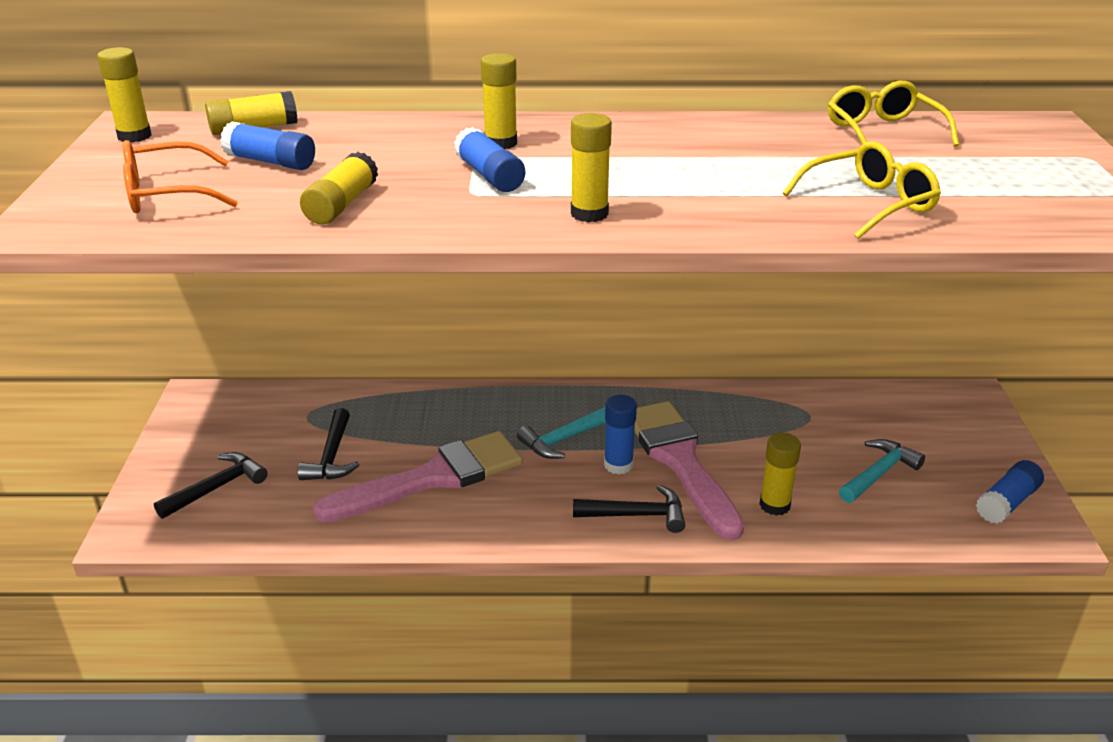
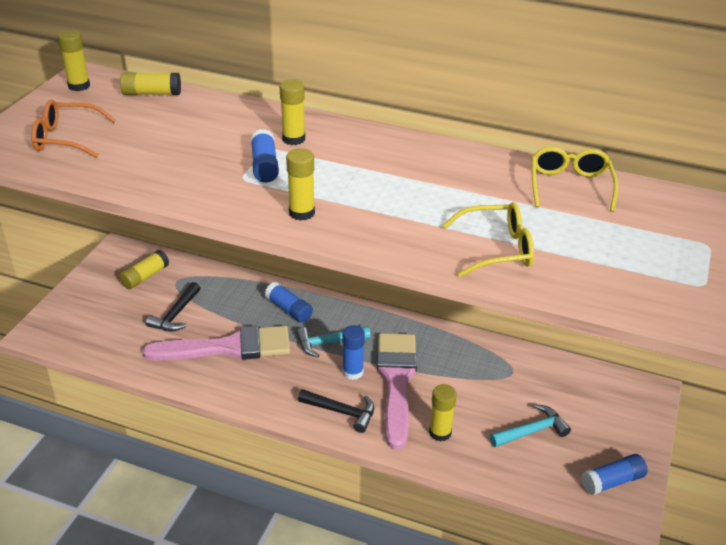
camera: 20 degrees right, 5 degrees up
(217, 487) = (98, 317): black hammer -> none
(271, 162) = (142, 125): blue glue stick -> blue glue stick (289, 309)
(342, 204) = (158, 170): yellow glue stick -> yellow glue stick (145, 276)

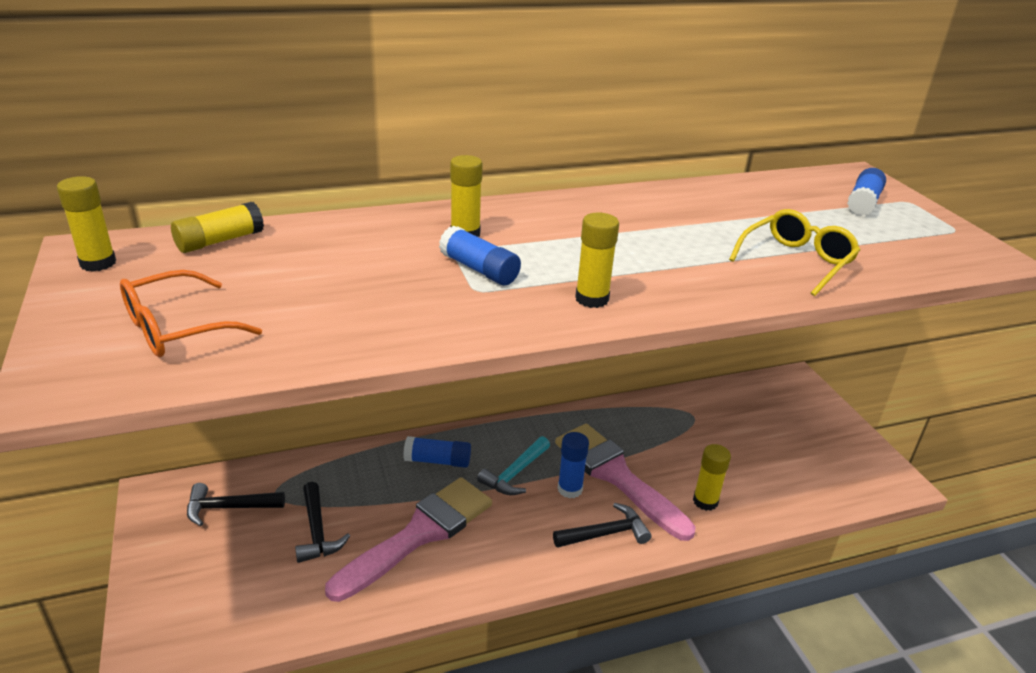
camera: 40 degrees left, 5 degrees down
(145, 276) = (228, 508): yellow glue stick -> black hammer
(532, 431) = (765, 457): turquoise hammer -> none
(570, 186) = (756, 193): yellow glasses -> none
(612, 481) = (861, 465): blue glue stick -> blue glue stick (863, 203)

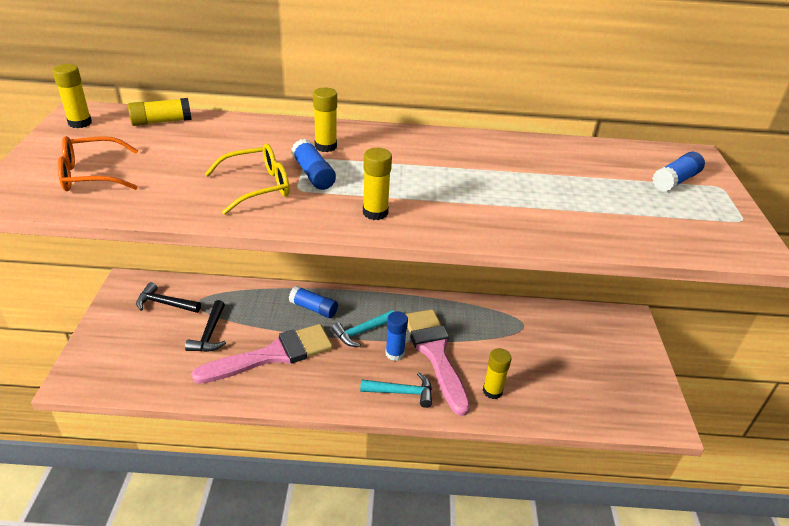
camera: 20 degrees right, 5 degrees up
(606, 533) = (402, 392): black hammer -> turquoise hammer
(796, 261) = (566, 217): yellow glasses -> yellow glasses (257, 187)

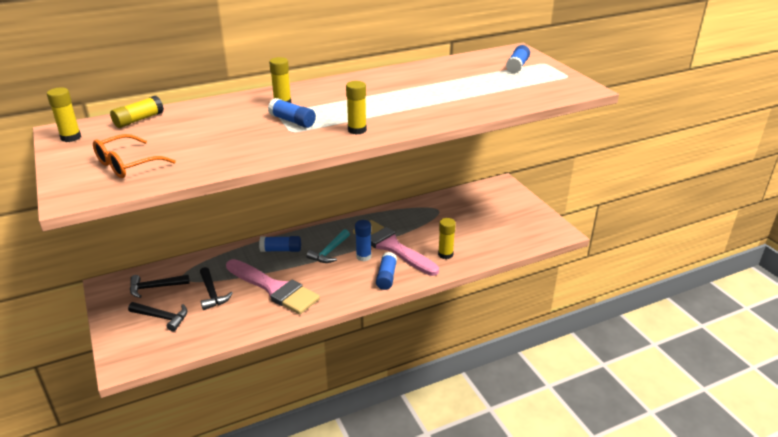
camera: 25 degrees left, 5 degrees down
(145, 342) = (162, 317): none -> black hammer
(257, 187) = (261, 138): yellow glasses -> none
(273, 355) = (274, 288): pink brush -> pink brush turned 90 degrees clockwise
(402, 392) = (386, 277): turquoise hammer -> blue glue stick

